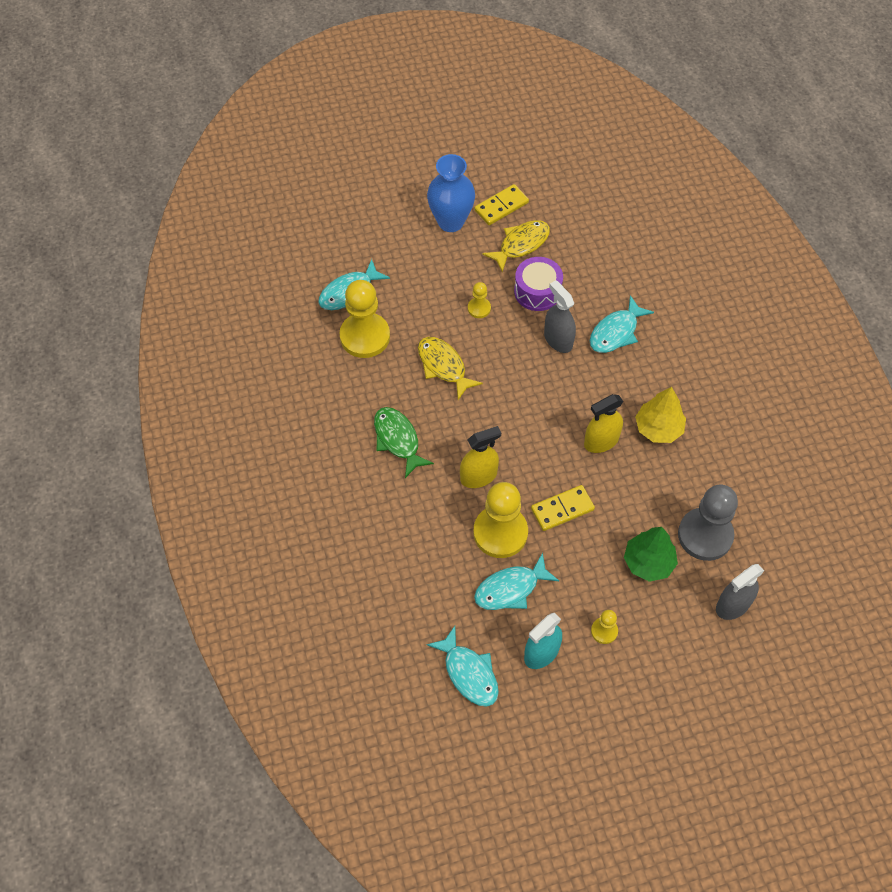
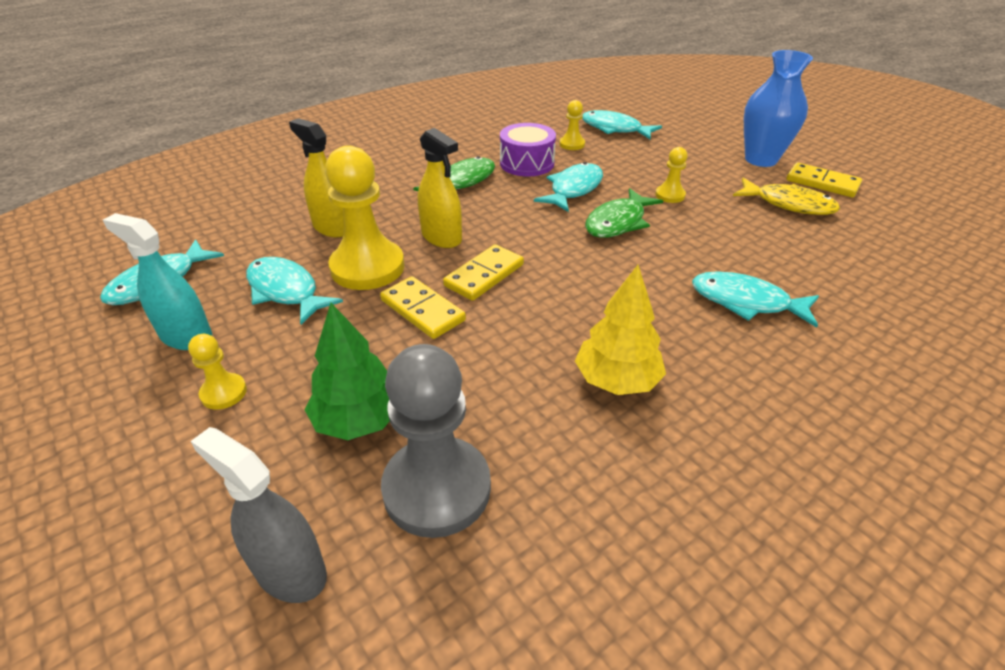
camera: 70 degrees right, 20 degrees down
(365, 336) = (572, 144): yellow pawn -> yellow pawn, size x0.47
(443, 366) = (573, 189): yellow fish -> turquoise fish
(503, 358) = (618, 222): none -> green fish
(536, 463) = (484, 275): none -> yellow domino
(537, 291) = (737, 227): purple drum -> purple drum (527, 163)
(558, 340) = (683, 256): grey spray bottle -> none
(601, 441) = (553, 324): yellow spray bottle -> yellow spray bottle (332, 227)

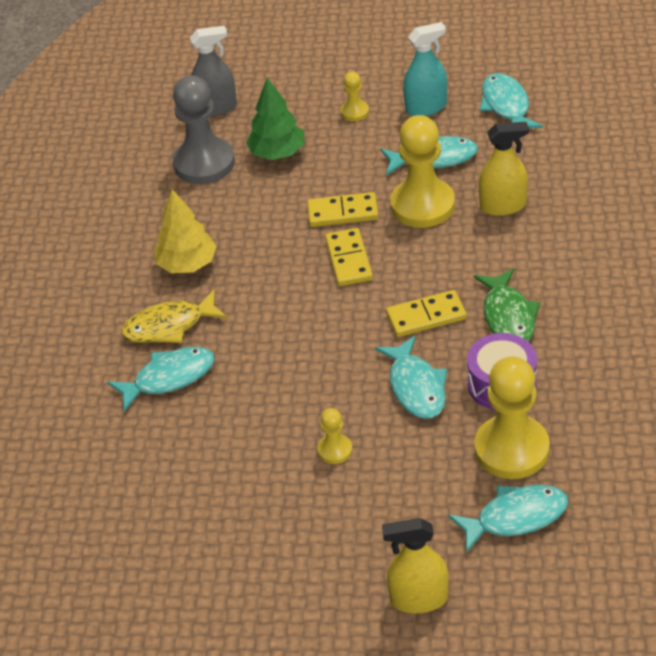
camera: 135 degrees right, 5 degrees up
(441, 237) = (424, 260): yellow spray bottle -> yellow spray bottle (419, 599)
(572, 144) = (511, 449): yellow pawn -> yellow pawn, size x2.12
(618, 222) = (333, 380): green fish -> none
(760, 159) = (318, 591): blue vase -> none
(788, 204) = (229, 527): yellow fish -> yellow fish (169, 326)
(822, 183) = (227, 597): yellow domino -> yellow domino (426, 316)

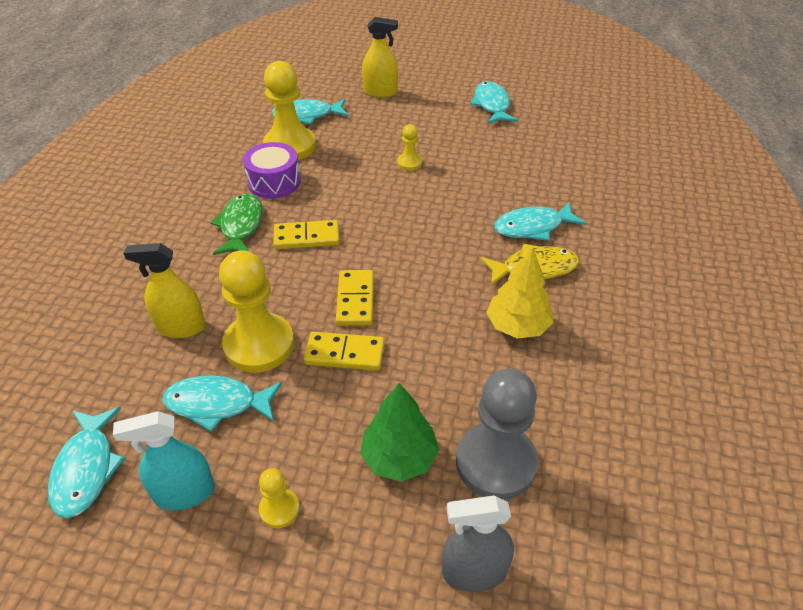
camera: 175 degrees left, 0 degrees up
(416, 387) = (337, 190): turquoise fish -> turquoise fish (492, 105)

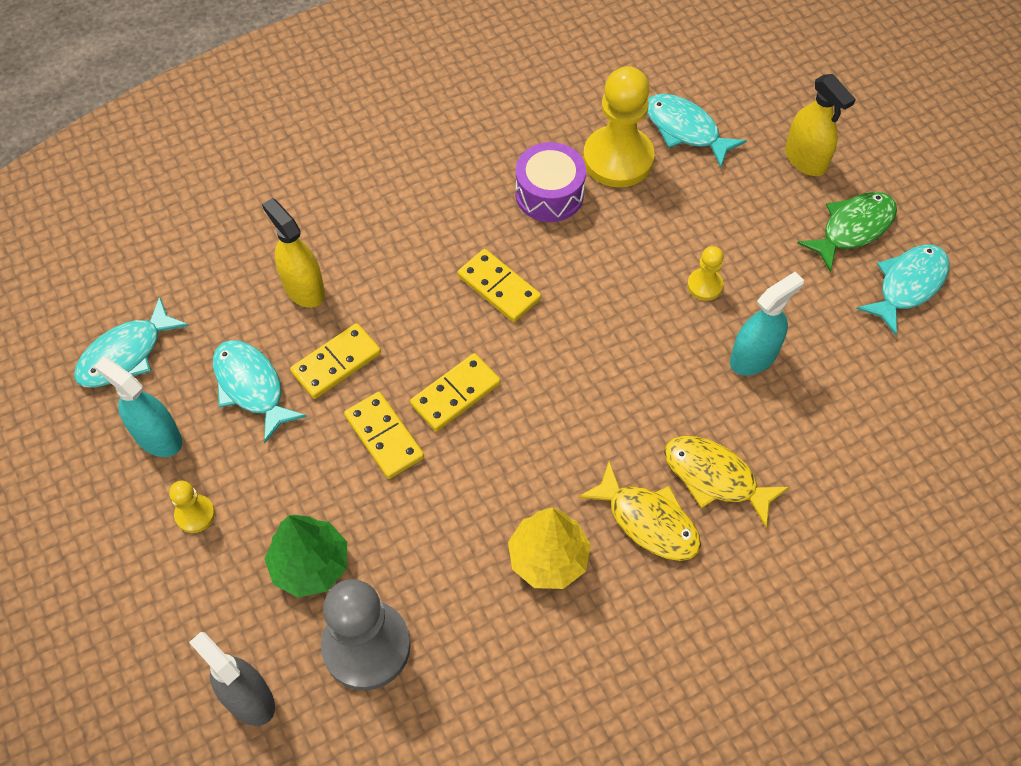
camera: 50 degrees right, 15 degrees up
(240, 226) = (462, 222): green fish -> green fish (852, 228)
(259, 345) = (336, 363): yellow pawn -> yellow domino
(473, 172) = (753, 357): none -> turquoise spray bottle
(533, 227) = (715, 477): turquoise fish -> yellow fish

